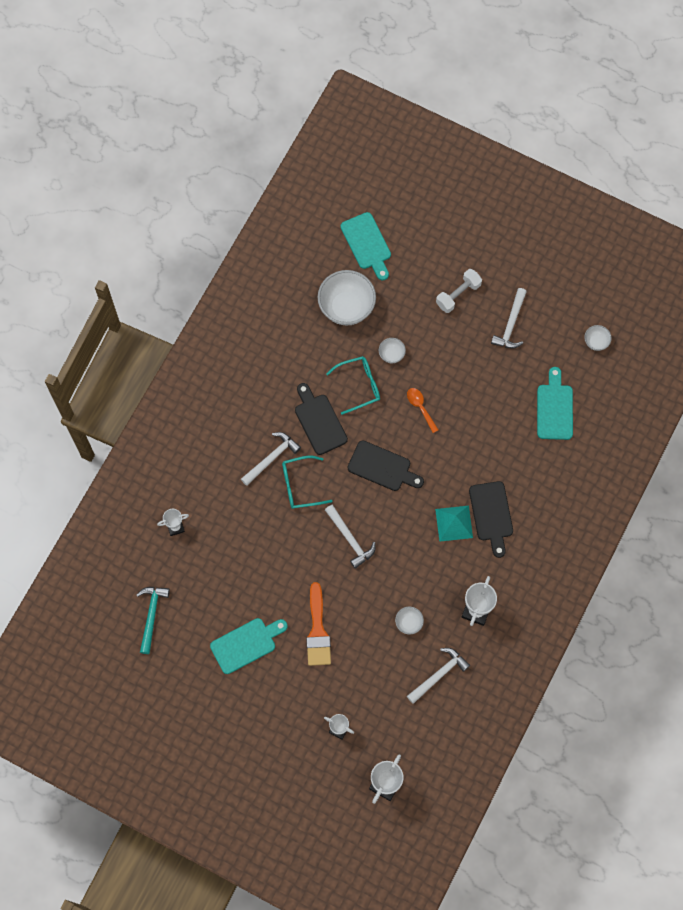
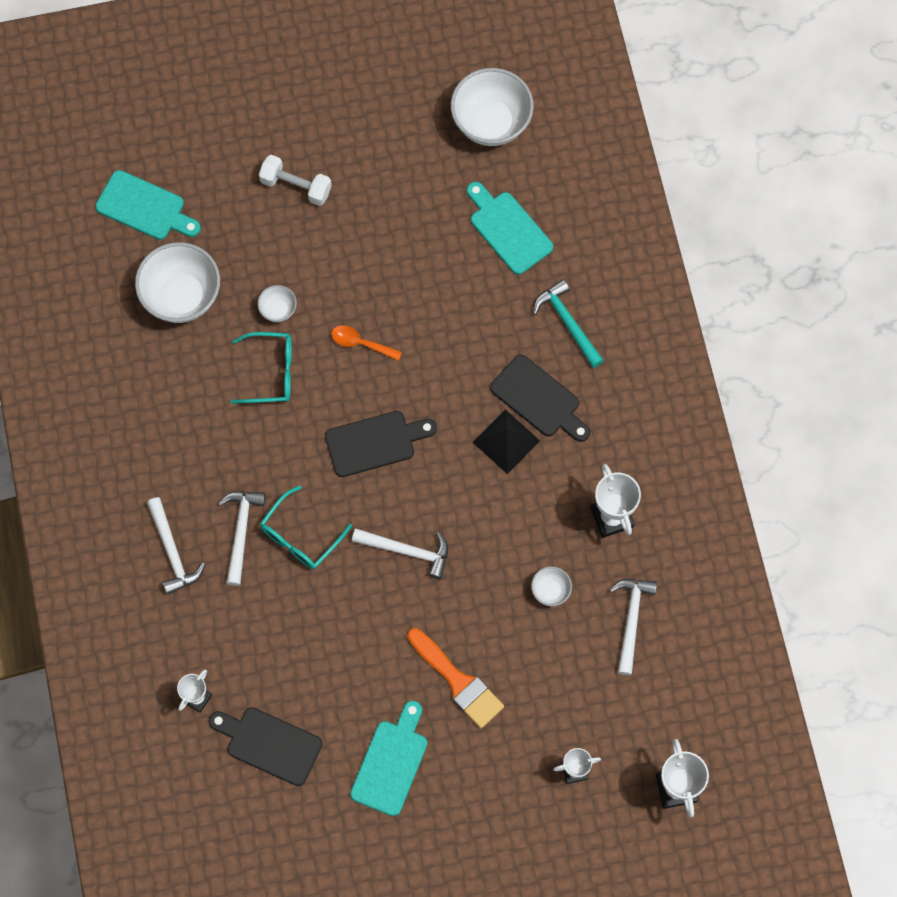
camera: 40 degrees left, 0 degrees up
(151, 615) = (255, 820): turquoise hammer -> turquoise hammer (568, 322)
(319, 421) = (260, 448): black cutting board -> black cutting board (269, 744)
(359, 385) = (271, 372): turquoise glasses -> turquoise glasses turned 60 degrees clockwise
(454, 523) = (506, 441): turquoise pyramid -> black pyramid
(458, 294) = (296, 186): white dumbbell -> white dumbbell turned 75 degrees counterclockwise
(510, 324) = (382, 174): white hammer -> white hammer (172, 552)
(596, 342) = (491, 123): white bowl -> white bowl, size x2.16

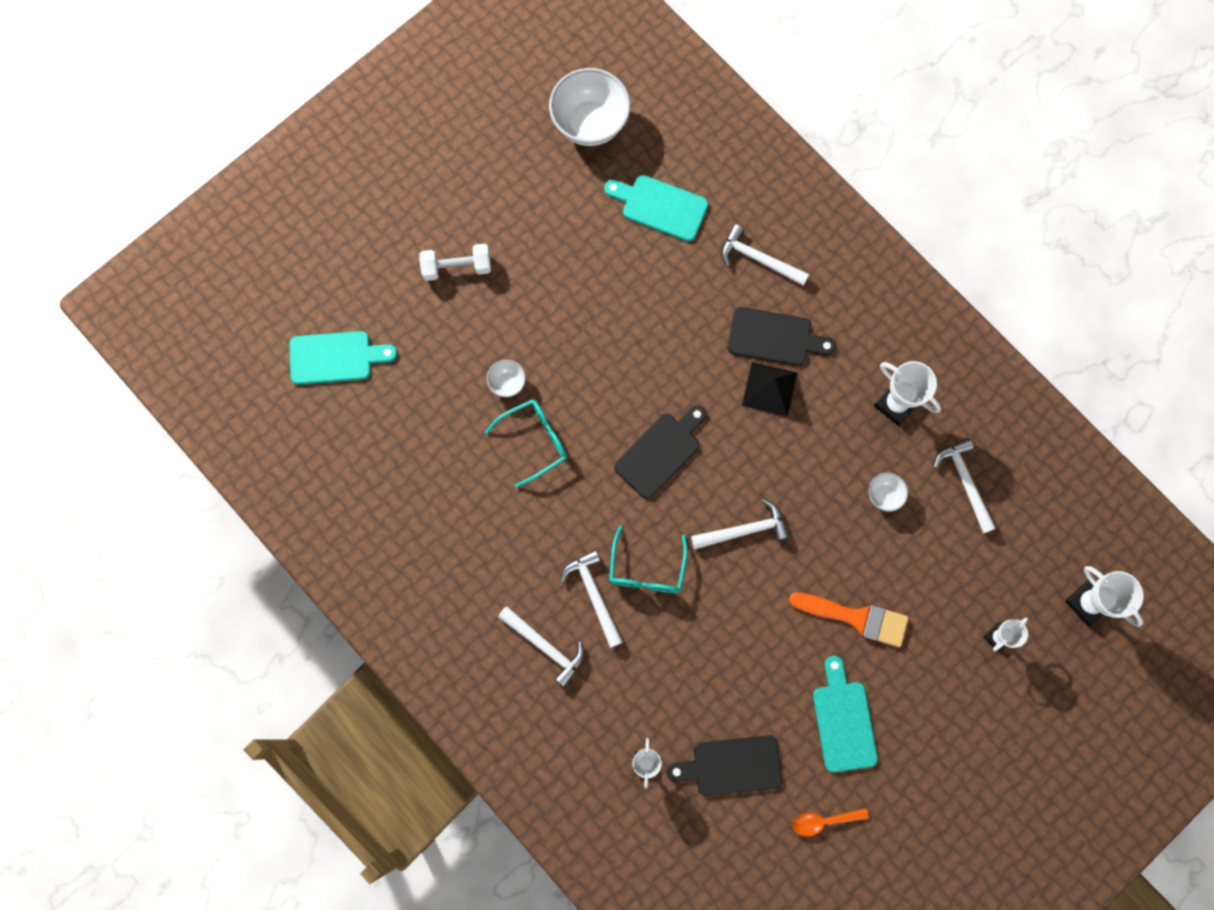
camera: 30 degrees left, 5 degrees up
(182, 296) = (416, 418): white bowl -> none
(361, 343) = (596, 373): orange spoon -> orange spoon (824, 821)
(568, 322) = (758, 259): turquoise hammer -> white hammer

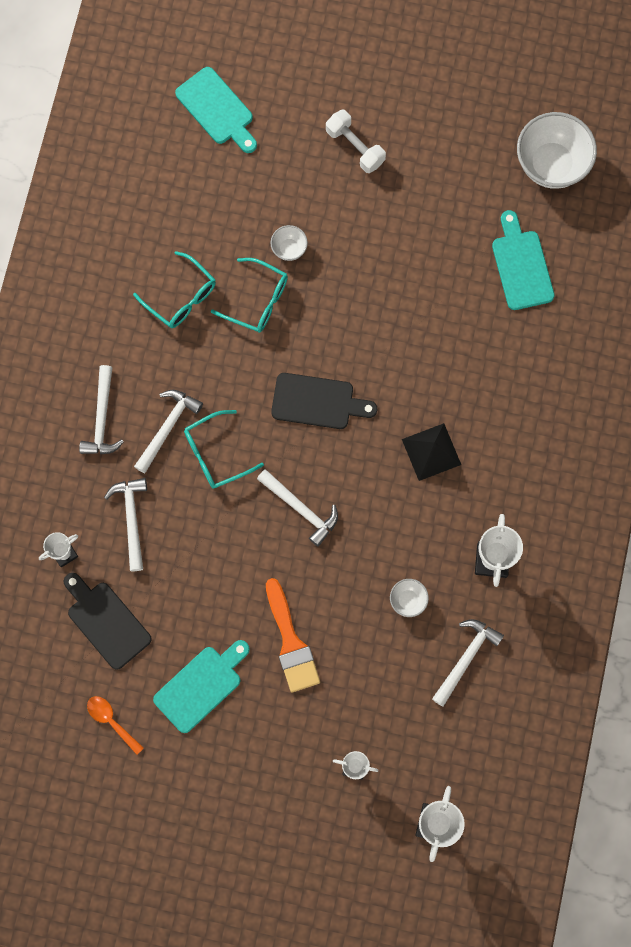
camera: 55 degrees right, 0 degrees up
(484, 503) = (181, 297): none -> turquoise glasses
(758, 259) = (534, 371): white hammer -> white hammer (132, 519)
(774, 337) = (477, 427): black cutting board -> none

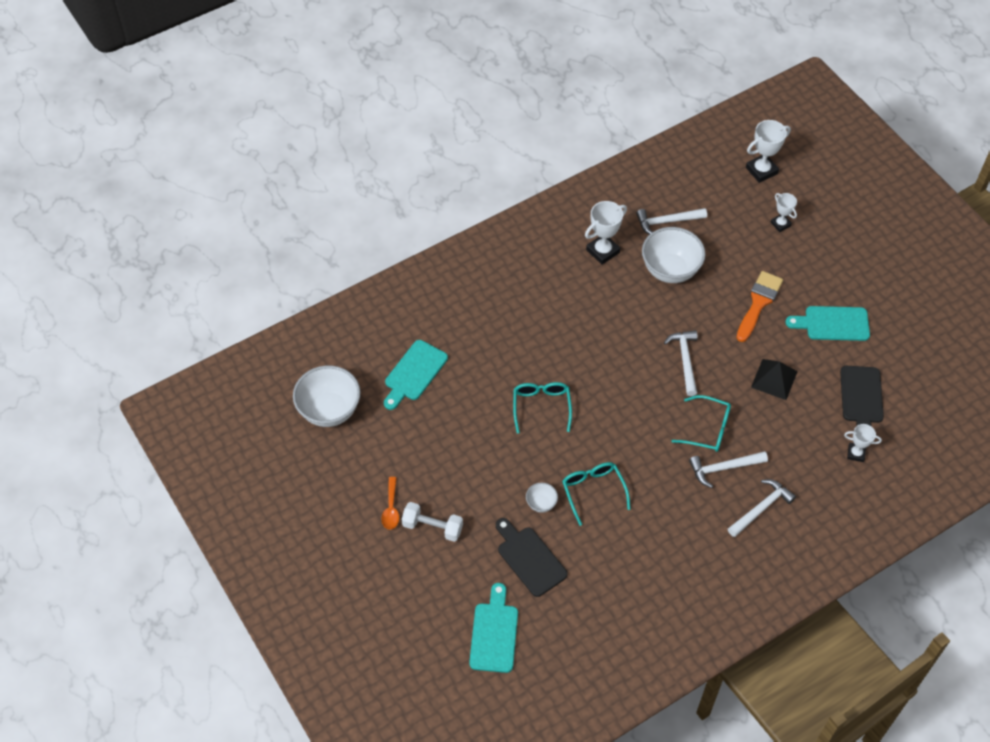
camera: 135 degrees left, 20 degrees down
(111, 721) = (903, 348): orange spoon -> orange spoon (391, 508)
(132, 519) = (795, 437): white hammer -> none
(181, 297) = (640, 535): turquoise glasses -> turquoise glasses (541, 406)
(317, 402) = (616, 405): black cutting board -> black cutting board (529, 558)
(355, 147) = (432, 527): white dumbbell -> white dumbbell turned 75 degrees counterclockwise
(408, 600) = (670, 270): white bowl -> white bowl, size x2.16
(431, 452) = (577, 326): black pyramid -> black pyramid (774, 379)

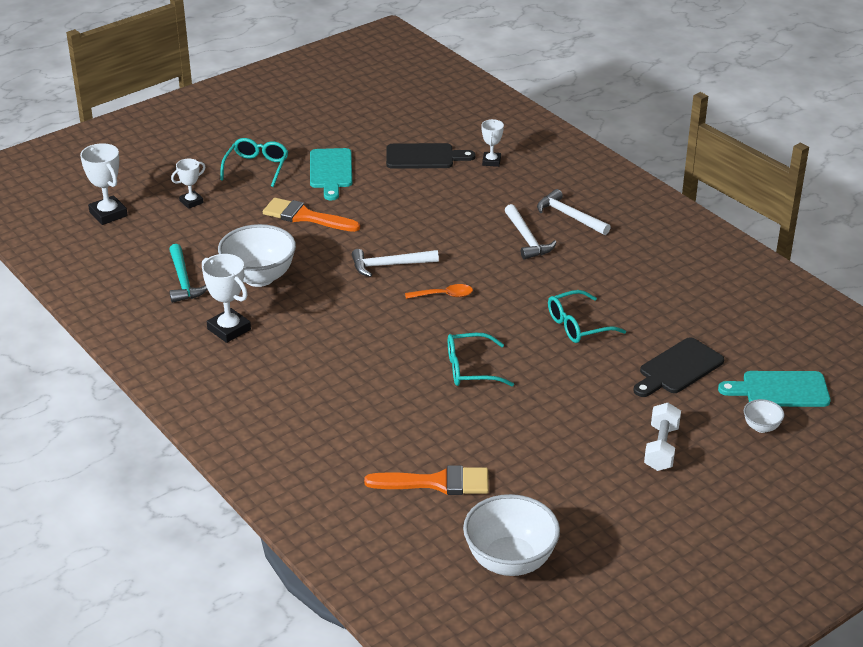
camera: 95 degrees left, 20 degrees down
(391, 508) = (645, 486): orange spoon -> orange spoon (444, 295)
(414, 373) = (436, 483): turquoise cutting board -> orange brush
(541, 504) = (604, 363): white bowl -> white bowl (761, 427)
(667, 221) = (183, 281): white hammer -> turquoise hammer
(708, 429) = (479, 249): turquoise glasses -> turquoise glasses (257, 167)
(774, 379) = (407, 207): black pyramid -> none

